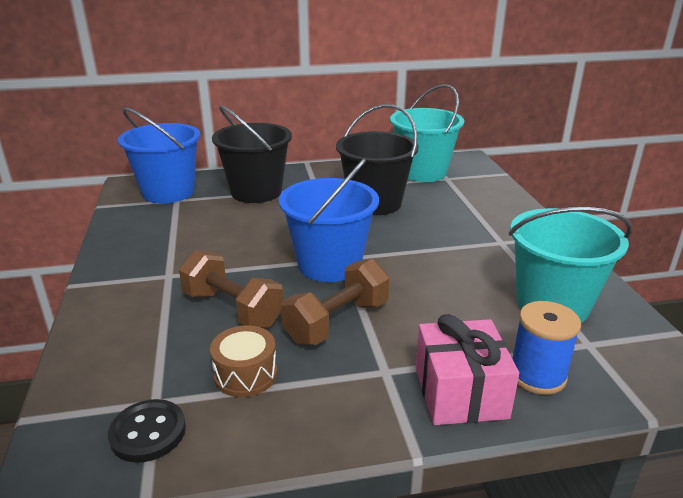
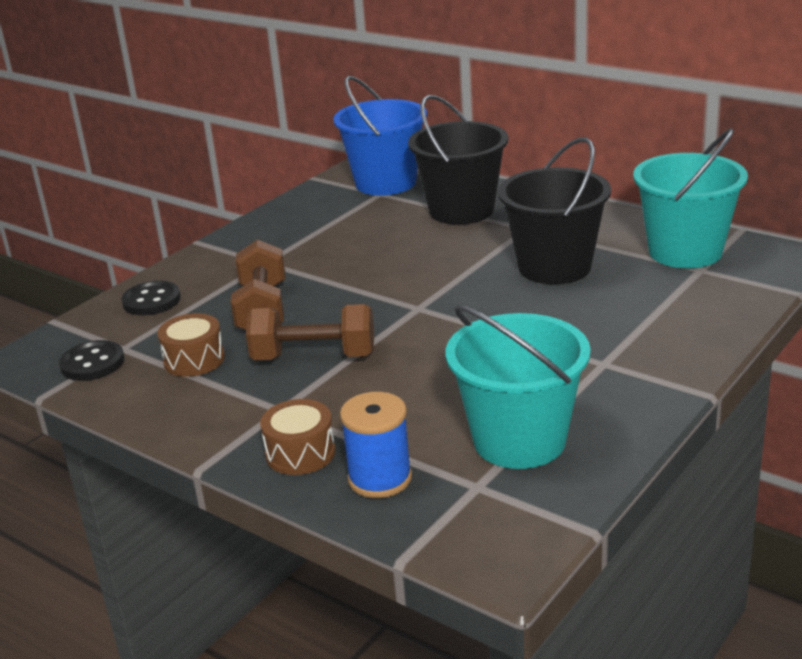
camera: 50 degrees right, 0 degrees up
(112, 349) = (151, 301): none -> black button
(329, 264) = (395, 308): blue bucket -> none
(460, 392) = (300, 453): pink gift -> brown drum

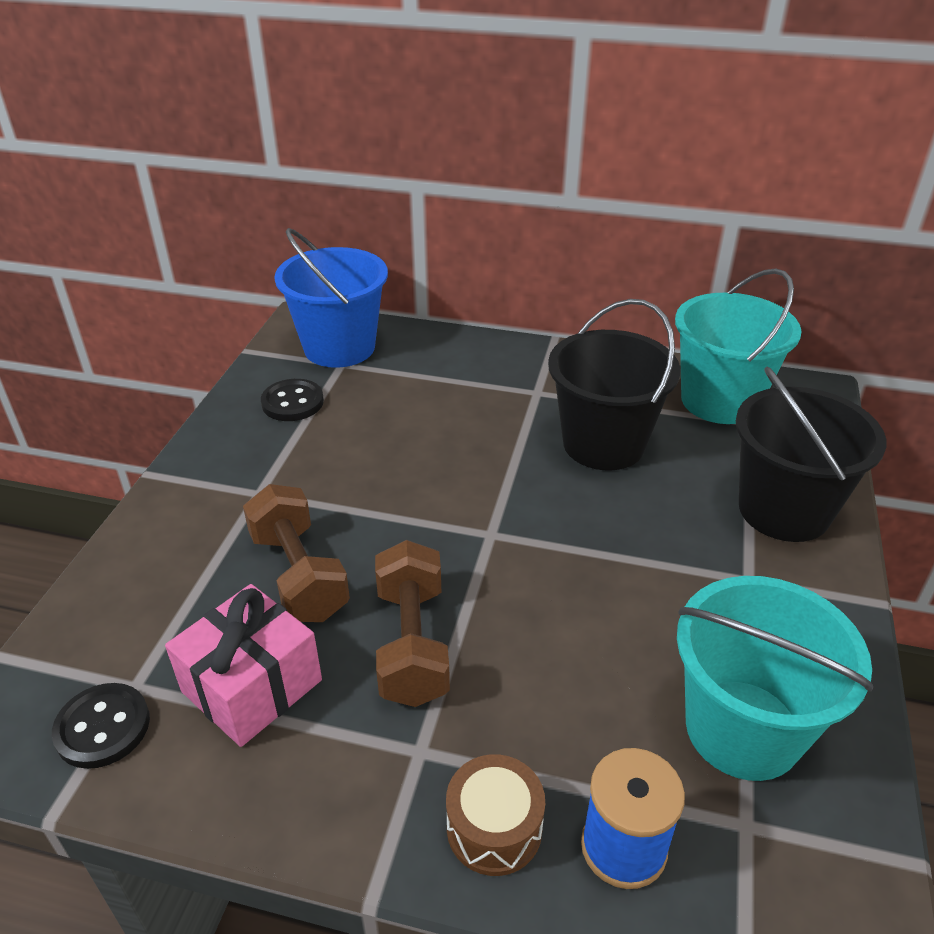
camera: 25 degrees left, 10 degrees up
(151, 301) = (135, 588): black button -> black button (292, 402)
(194, 360) = (252, 686): brown drum -> pink gift
(314, 357) = (412, 644): brown dumbbell -> brown dumbbell turned 75 degrees counterclockwise
(461, 210) = (451, 376): black bucket -> black bucket (784, 510)

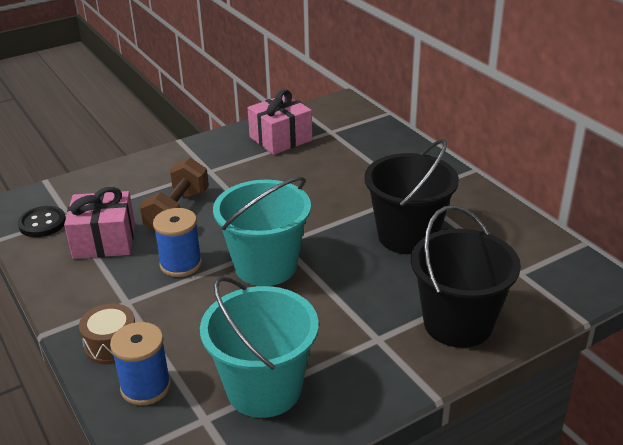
camera: 45 degrees right, 5 degrees down
(292, 402) = (280, 139): black button -> pink gift
(339, 347) = (341, 123): blue bucket -> none
(412, 644) = (181, 264): brown dumbbell -> blue spool
(719, 400) = (521, 252): turquoise bucket -> turquoise bucket (266, 266)

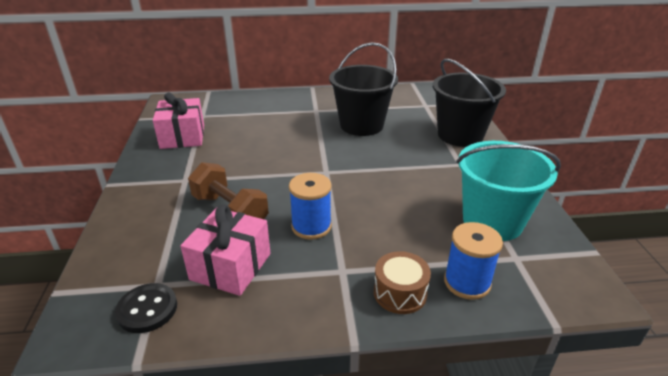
camera: 65 degrees left, 0 degrees up
(266, 266) = (349, 186): turquoise bucket -> none

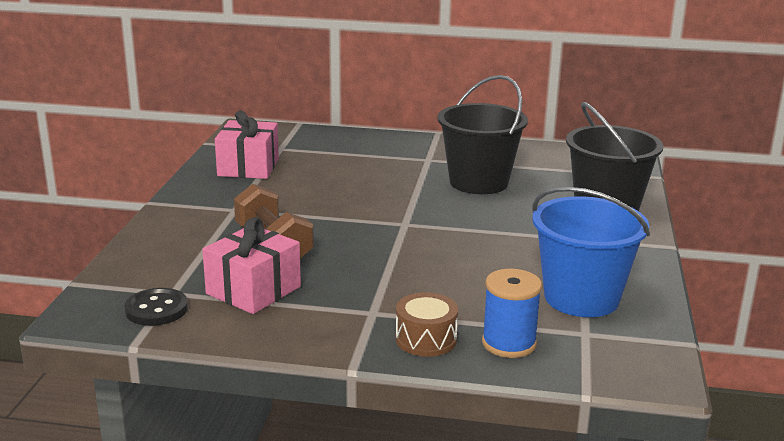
camera: 15 degrees right, 10 degrees down
(311, 226) = (358, 271): blue spool -> none
(492, 221) = (581, 298): turquoise bucket -> blue bucket

